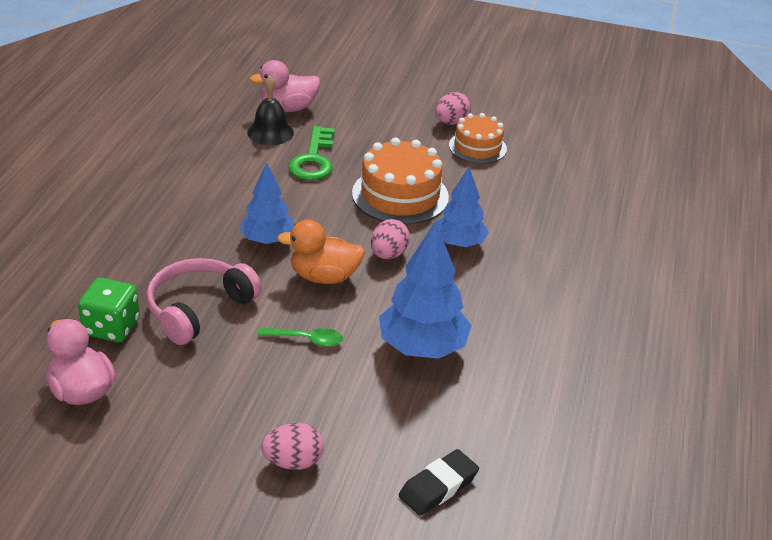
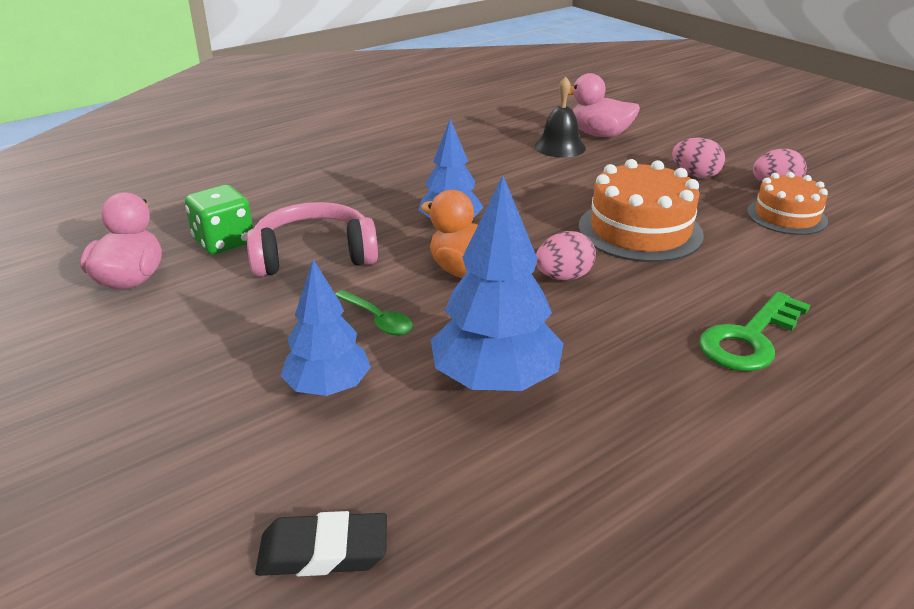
camera: 40 degrees right, 5 degrees down
(293, 462) = (208, 431): pink egg -> pink egg (695, 175)
(313, 159) = (578, 177): green key -> green key (750, 339)
(459, 243) = (664, 295): blue tree -> blue tree (328, 388)

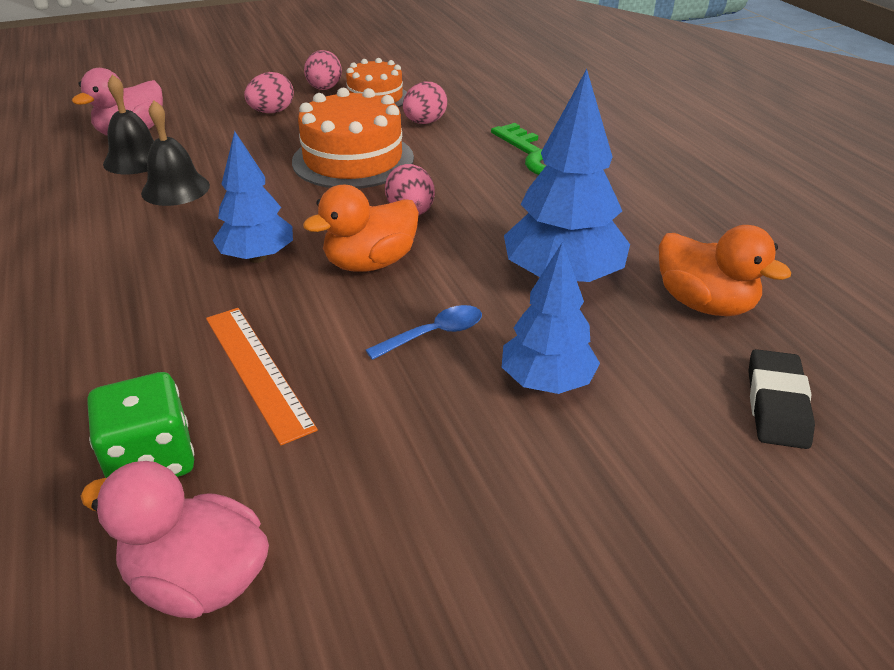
camera: 75 degrees left, 5 degrees up
(314, 255) = (257, 370): pink headphones -> orange ruler
(378, 320) = (434, 334): green spoon -> blue spoon
(493, 492) = (704, 304): none -> orange duck
(528, 171) = (175, 189): none -> black bell
(759, 253) = (424, 122): none -> pink egg

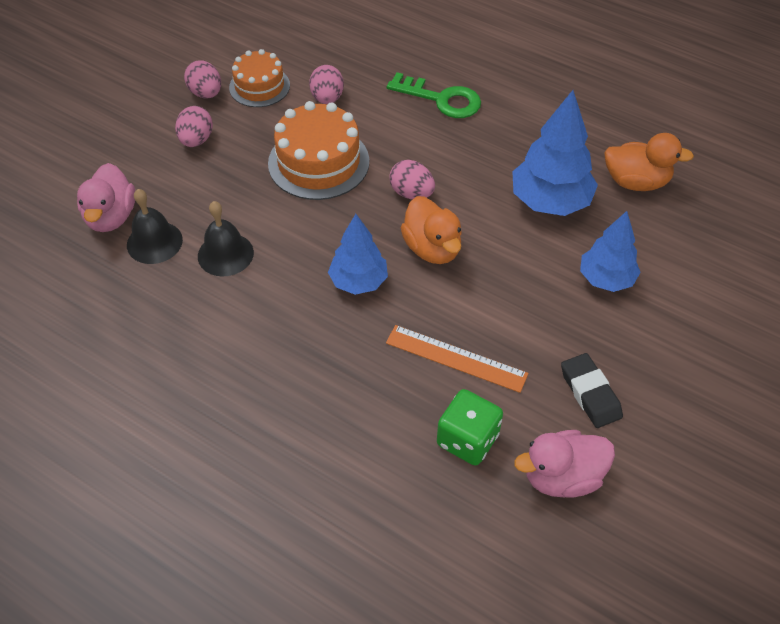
camera: 35 degrees left, 15 degrees up
(370, 263) = (432, 248): orange duck -> orange duck turned 45 degrees counterclockwise
(434, 334) = (522, 280): blue spoon -> none
(776, 404) = (715, 232): black eraser -> black eraser (590, 393)

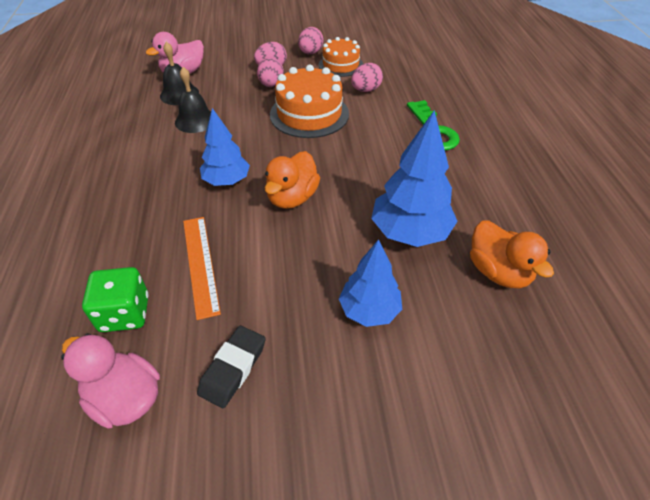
camera: 50 degrees right, 5 degrees down
(411, 193) = (331, 163): pink egg -> pink egg (271, 85)

